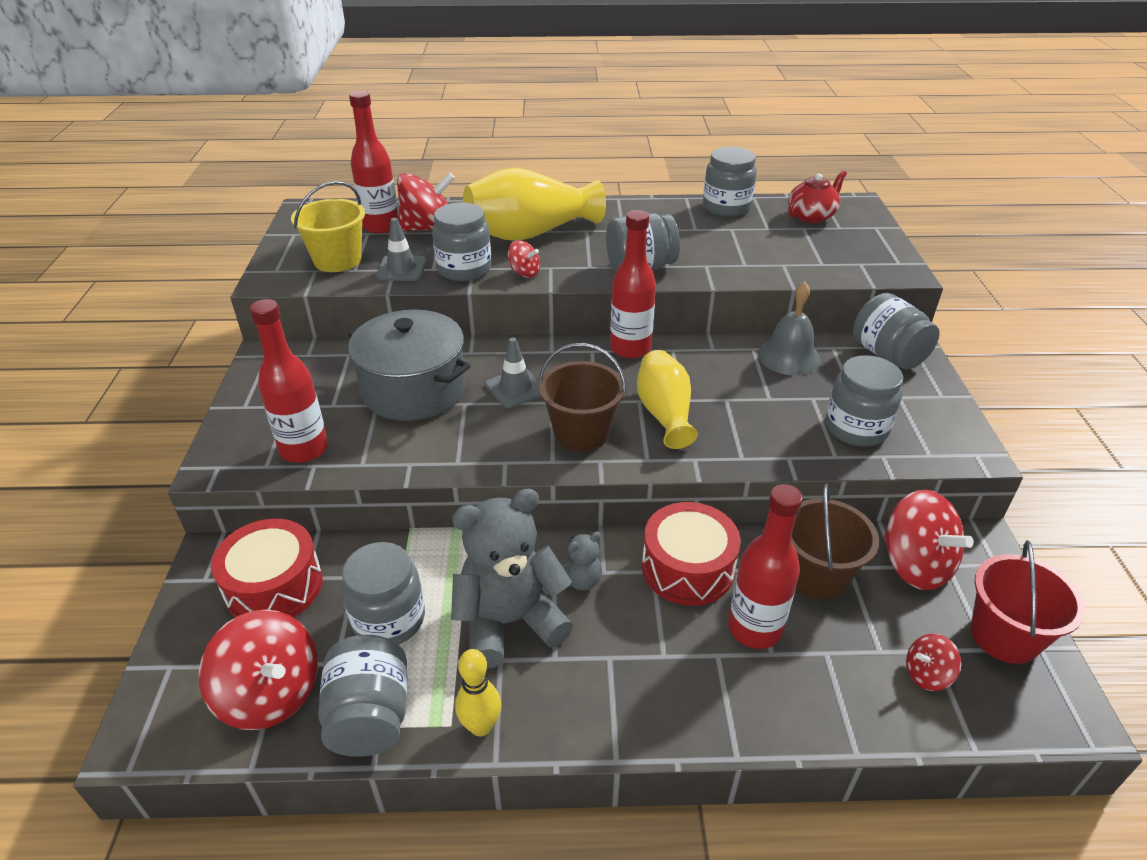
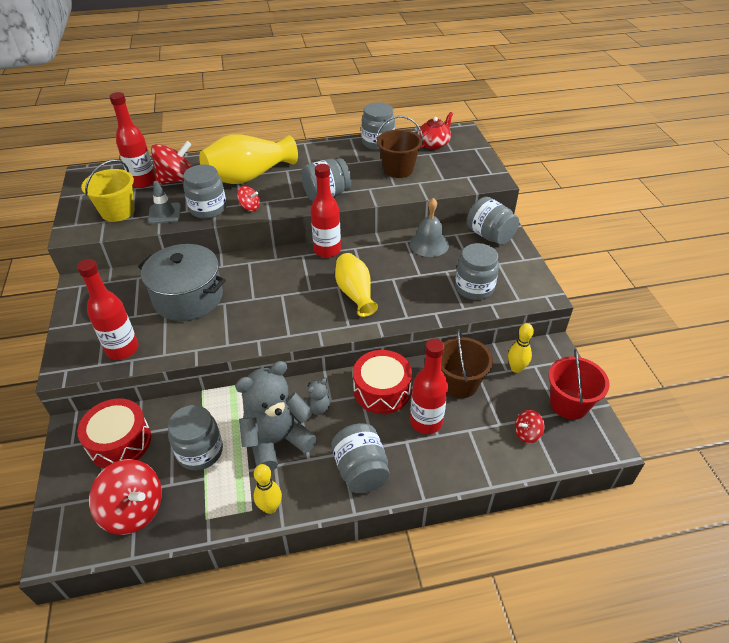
camera: 10 degrees left, 5 degrees up
(370, 716) = (200, 513): grey jar -> grey jar (361, 470)
(515, 388) = (256, 288): grey traffic cone -> none
(581, 433) = (304, 313): brown bucket -> brown bucket (398, 169)
(915, 565) = (516, 368): red spinning top -> yellow bowling pin

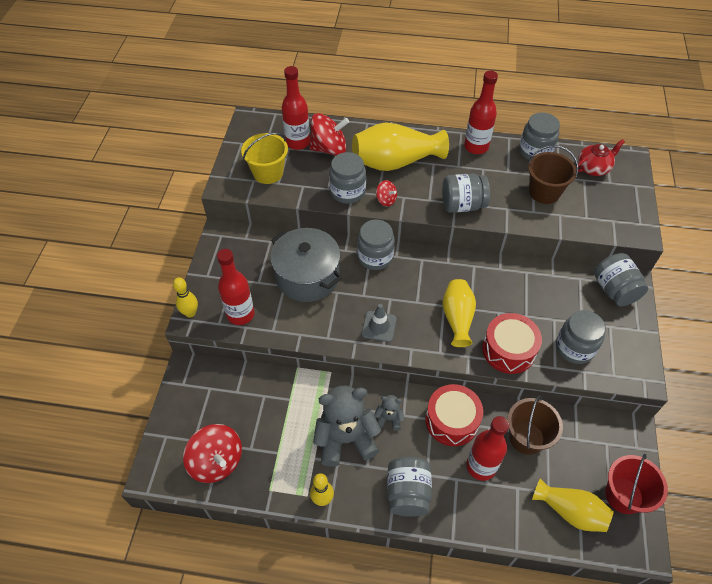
camera: 20 degrees right, 10 degrees up
(120, 442) = (220, 395): red drum -> red drum (508, 350)
(164, 213) = (308, 186): grey traffic cone -> grey traffic cone (379, 326)
(200, 451) = (280, 427): grey jar -> grey jar (375, 257)
(317, 408) = (389, 418): grey teddy bear -> grey teddy bear turned 150 degrees counterclockwise
(327, 250) = (446, 261): red bottle -> red bottle (476, 147)
(429, 244) = (548, 282): grey bell -> none
(516, 368) = (587, 440): yellow bowling pin -> yellow bowling pin (190, 313)
(527, 433) = (570, 511): red spinning top -> yellow vase

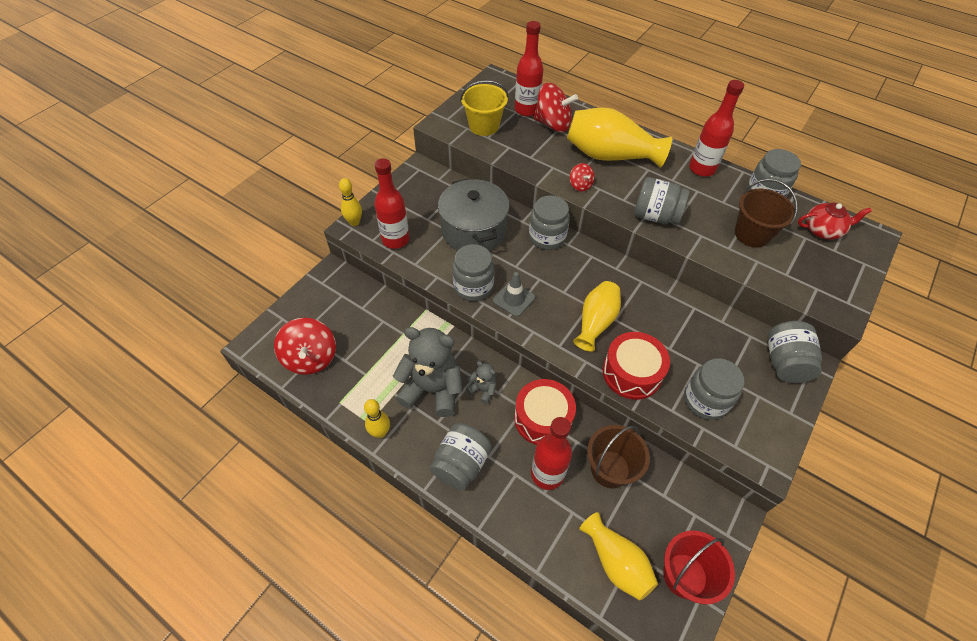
camera: 25 degrees right, 0 degrees up
(347, 192) = (547, 166): grey jar -> grey jar (473, 286)

